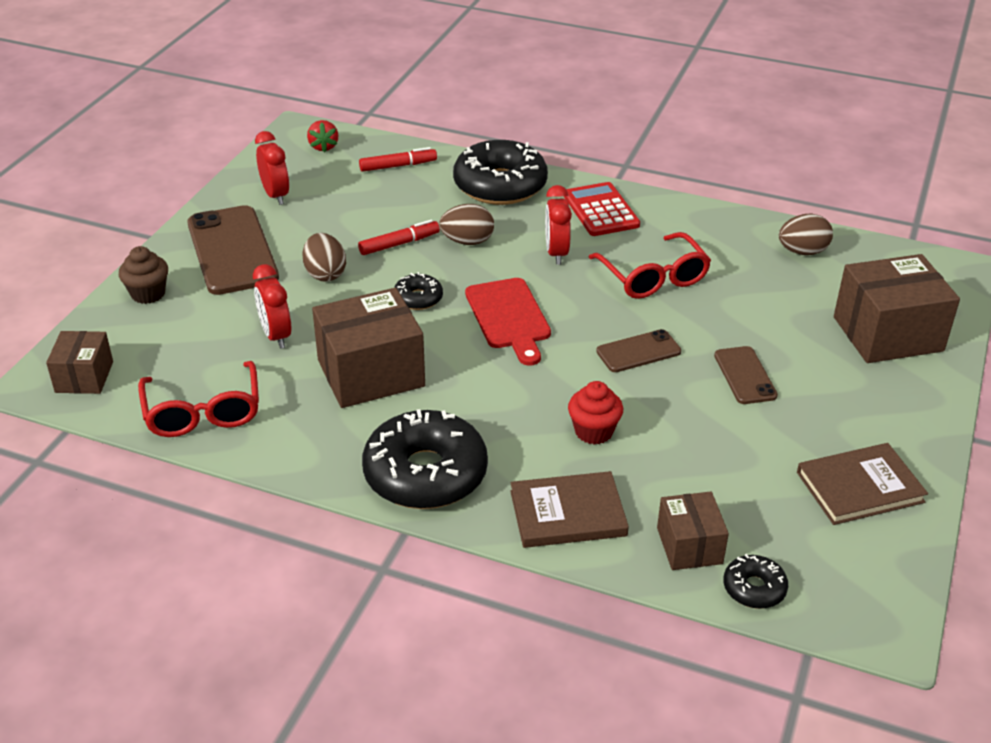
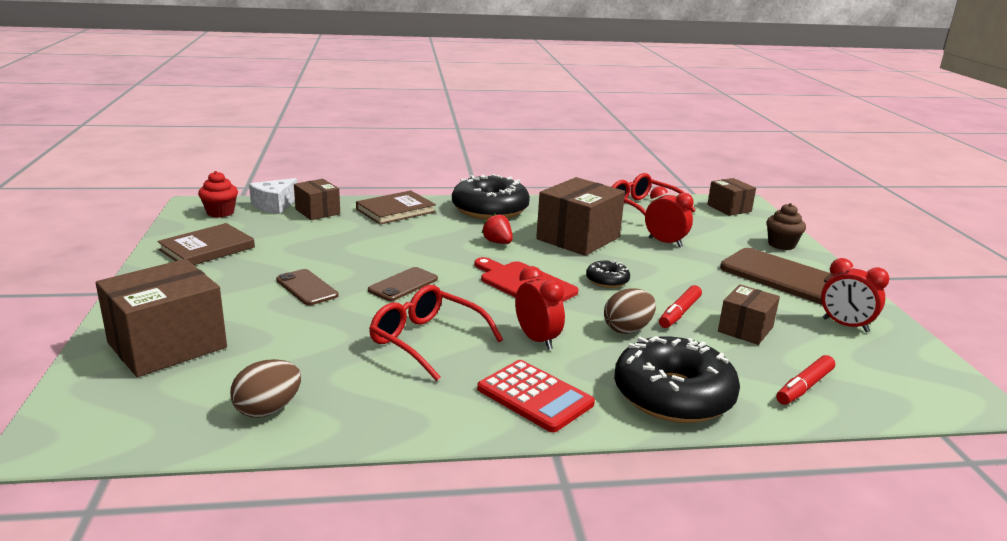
camera: 150 degrees right, 15 degrees down
(323, 147) = (910, 387): red strawberry -> red strawberry (497, 242)
(325, 274) = (697, 280): brown egg -> none
(366, 214) = (745, 329): none -> brown box
(593, 431) = (405, 240): red cupcake -> red cupcake (220, 212)
(754, 588) = (274, 205): black donut -> white cheese

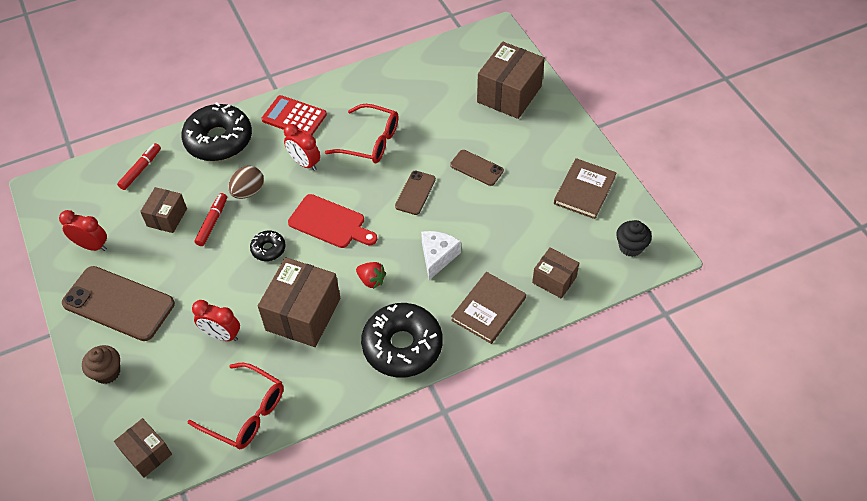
camera: 165 degrees right, 30 degrees up
(220, 212) = (630, 247): red cupcake -> black cupcake
(268, 409) = (421, 71): brown egg -> none
(274, 205) = (600, 278): white cheese -> white cheese (437, 257)

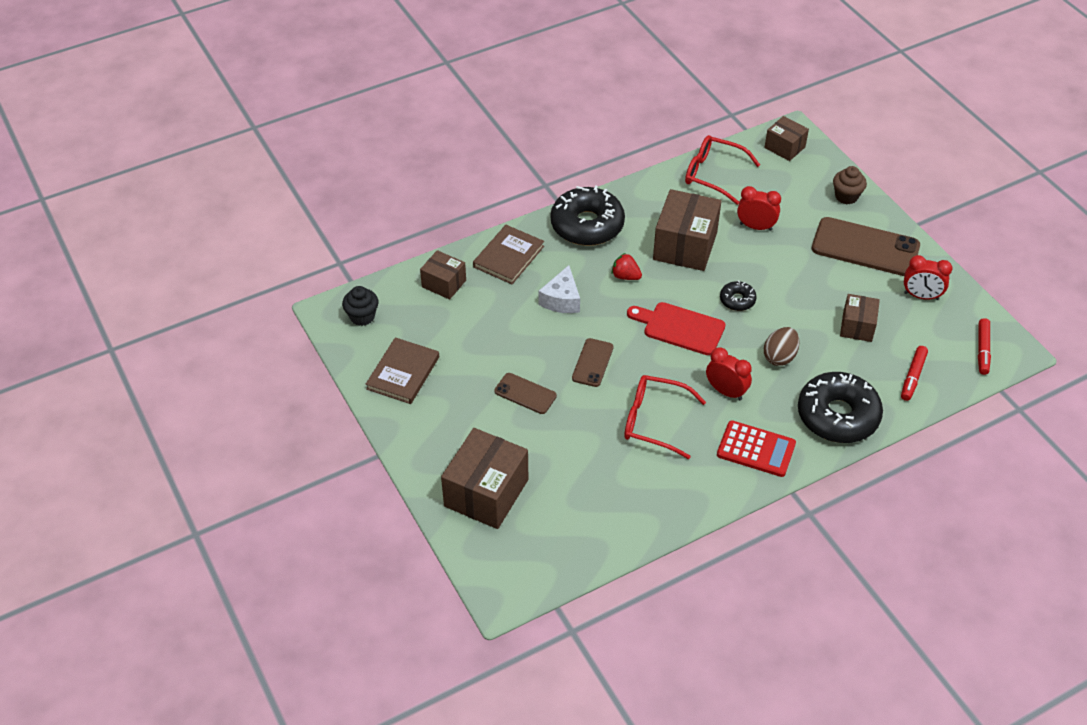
camera: 175 degrees right, 5 degrees down
(212, 222) = (806, 323): red marker -> red marker (982, 350)

